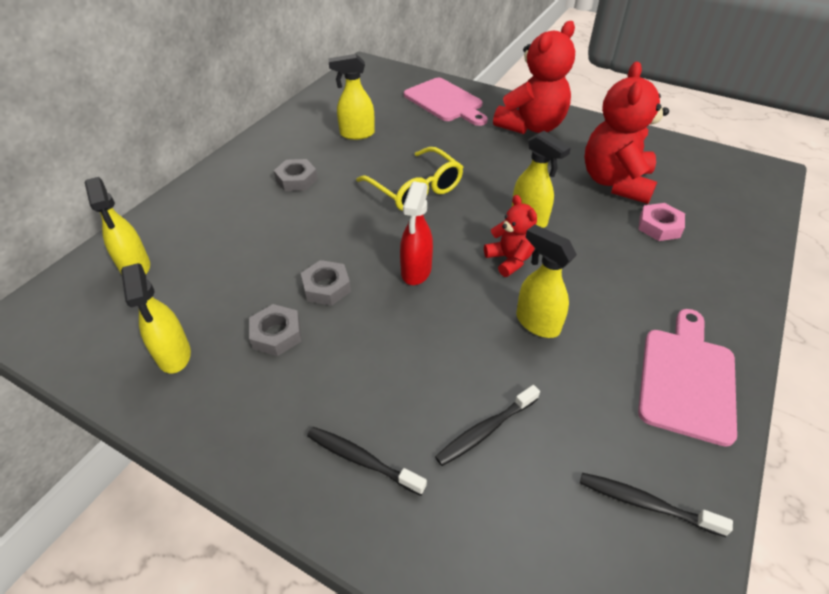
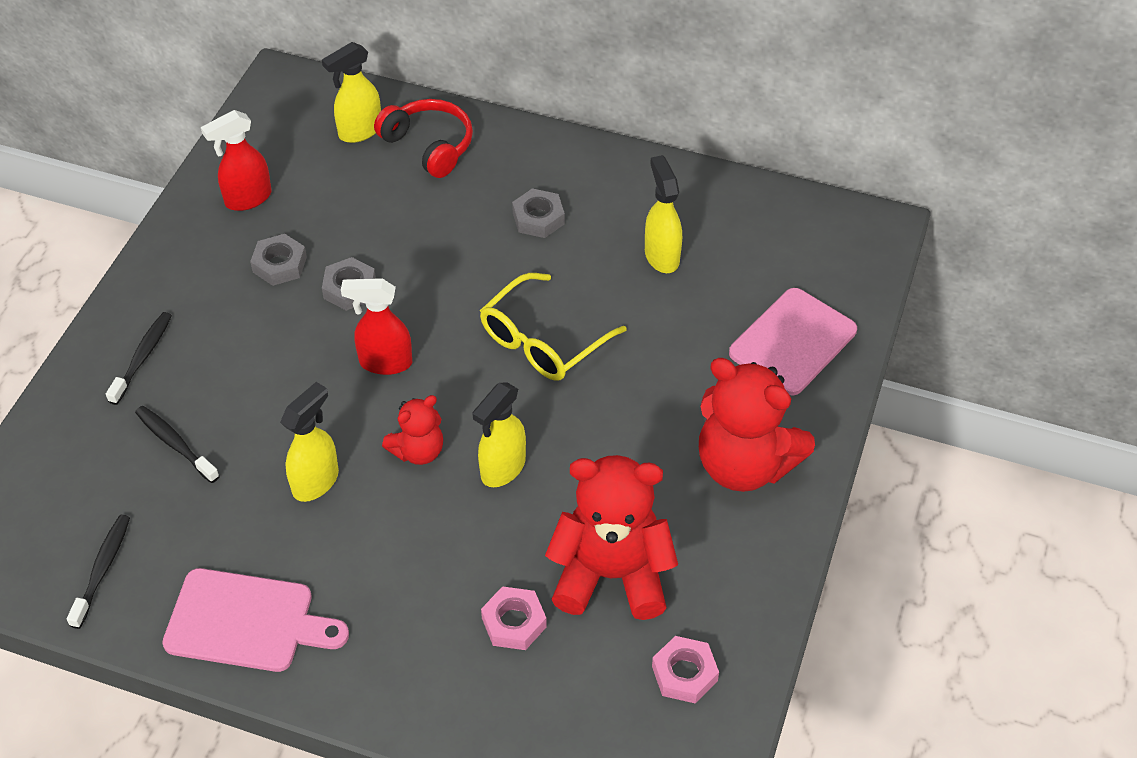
camera: 80 degrees right, 5 degrees up
(174, 355) = (247, 199): yellow spray bottle -> red spray bottle
(183, 227) = (429, 145): none -> red headphones
(683, 164) = (684, 674): none -> pink nut

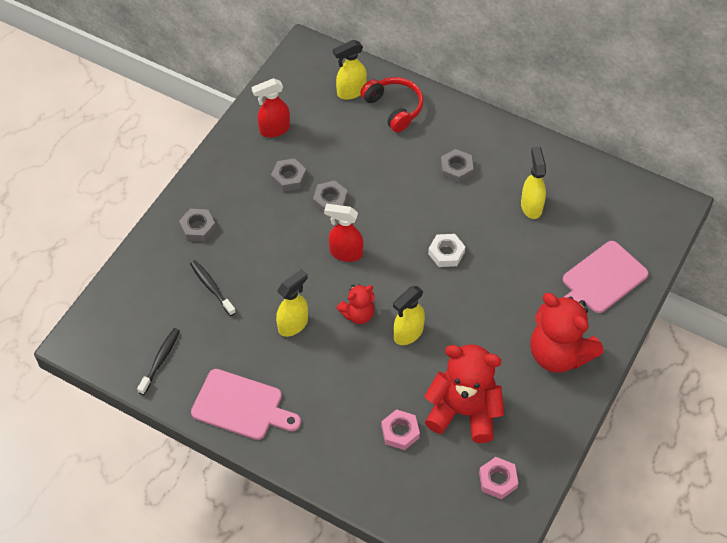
camera: 10 degrees right, 5 degrees up
(143, 357) = (198, 227): black toothbrush -> grey nut
(543, 340) = (446, 253): yellow glasses -> white nut

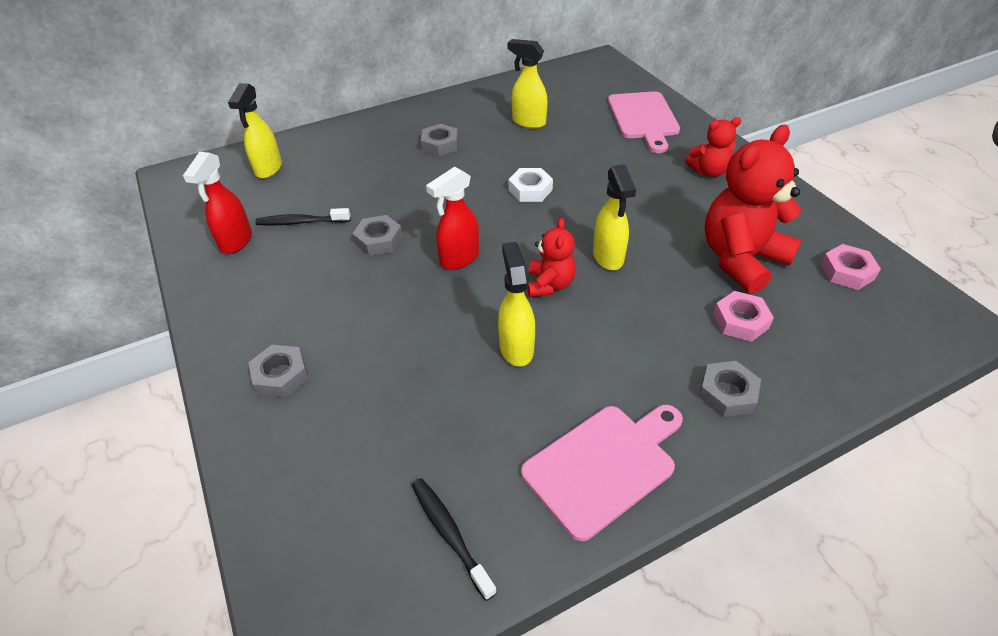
camera: 55 degrees left, 10 degrees down
(211, 287) = (385, 406): black toothbrush -> black toothbrush (301, 222)
(289, 177) = (311, 258): grey nut -> grey nut (727, 393)
(394, 108) = (325, 151): red headphones -> none
(559, 354) = (708, 171): red teddy bear -> red teddy bear, size x0.53

